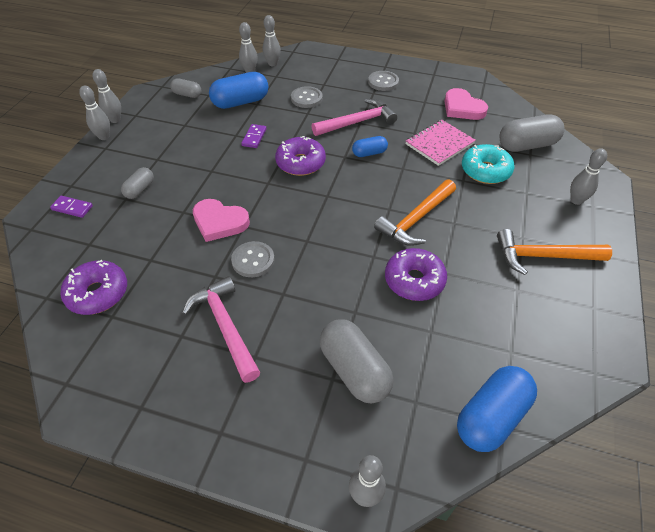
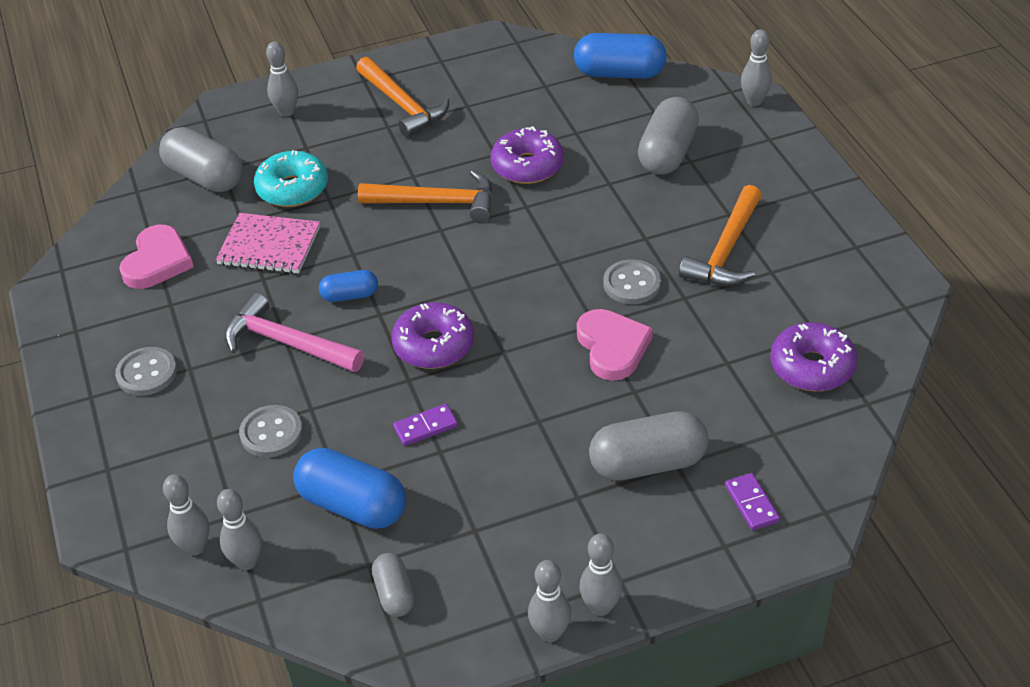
camera: 125 degrees left, 5 degrees down
(140, 189) = (648, 463): grey capsule -> grey capsule, size x1.80
(225, 327) = (726, 250): pink hammer -> orange hammer
(369, 153) = (350, 296): blue capsule -> blue capsule turned 45 degrees counterclockwise

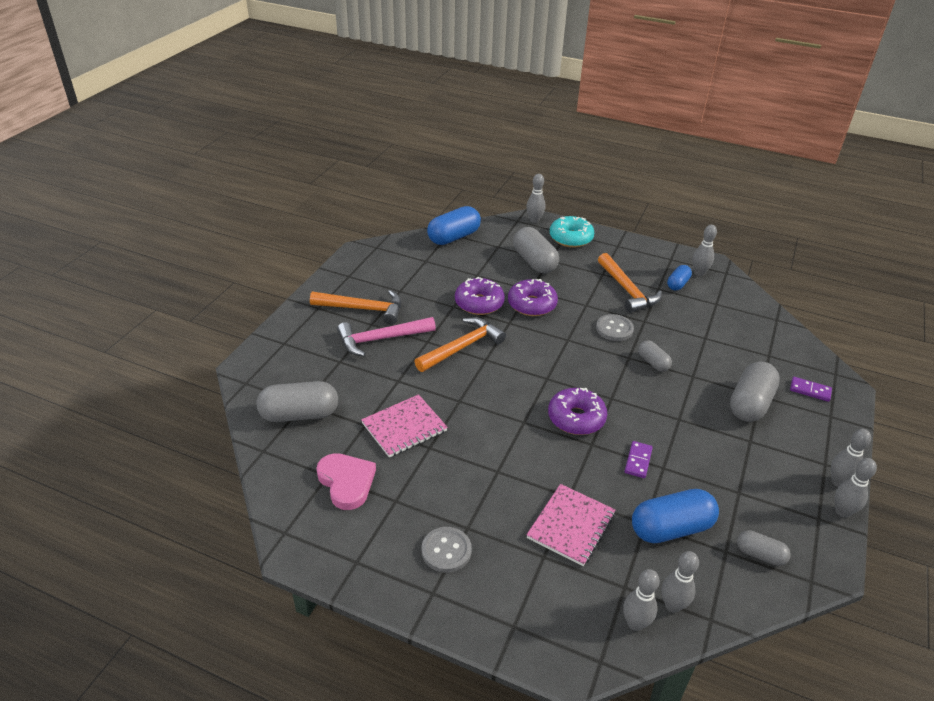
camera: 50 degrees left, 5 degrees down
(271, 433) = (571, 526): grey button -> pink notebook
(286, 112) = (296, 349): grey bowling pin -> grey bowling pin (699, 273)
(287, 343) = (501, 472): pink hammer -> pink hammer (381, 339)
(292, 189) = (368, 388): turquoise donut -> turquoise donut (571, 238)
(350, 296) = (493, 423): blue capsule -> blue capsule (677, 284)
(612, 347) = (653, 362): pink heart -> grey capsule
(812, 367) = (736, 318): purple donut -> purple donut (532, 304)

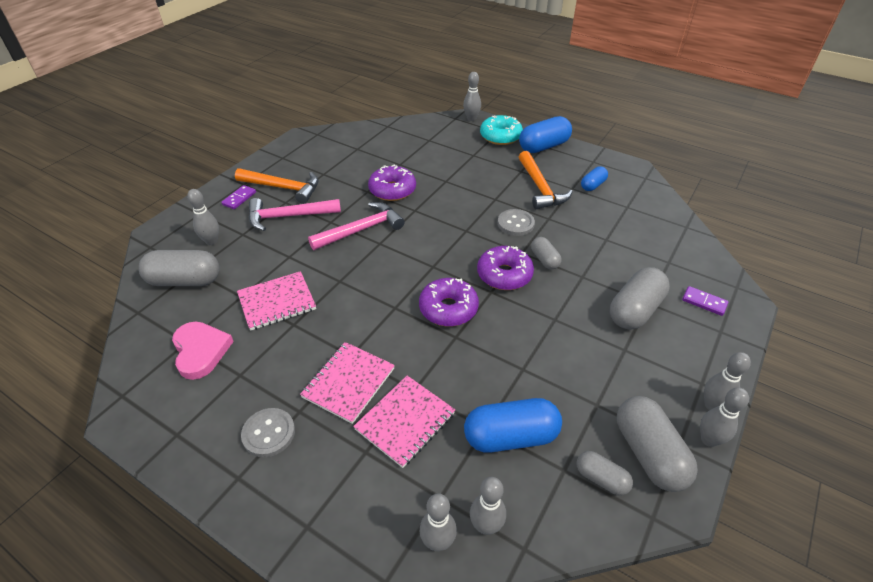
camera: 10 degrees right, 5 degrees up
(454, 237) = (391, 129): blue capsule -> blue capsule (543, 146)
(462, 347) = (361, 230): orange hammer -> pink hammer
(505, 497) = (348, 383): none -> pink notebook
(532, 304) = (442, 195): purple donut -> purple donut (504, 275)
(534, 262) = (458, 156): grey capsule -> grey capsule (648, 453)
(638, 461) = (498, 359): purple domino -> purple domino (239, 198)
(699, 273) = (617, 176): grey bowling pin -> grey bowling pin (211, 241)

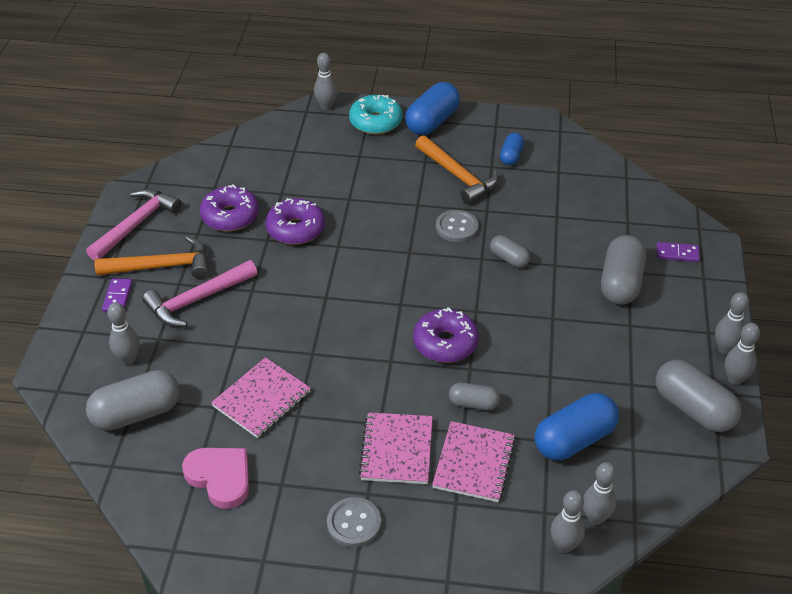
camera: 25 degrees left, 0 degrees up
(361, 230) = (294, 288): pink hammer -> pink hammer (136, 225)
(504, 275) = (478, 288): purple donut -> purple donut (230, 216)
(601, 479) = (666, 444): grey capsule -> grey capsule (473, 404)

